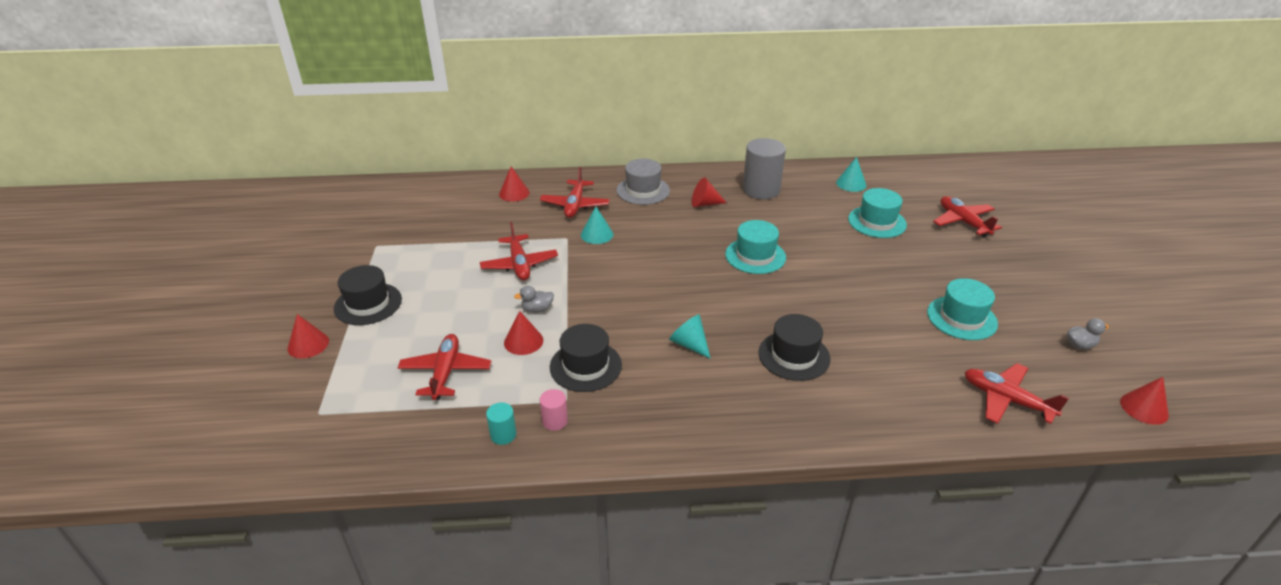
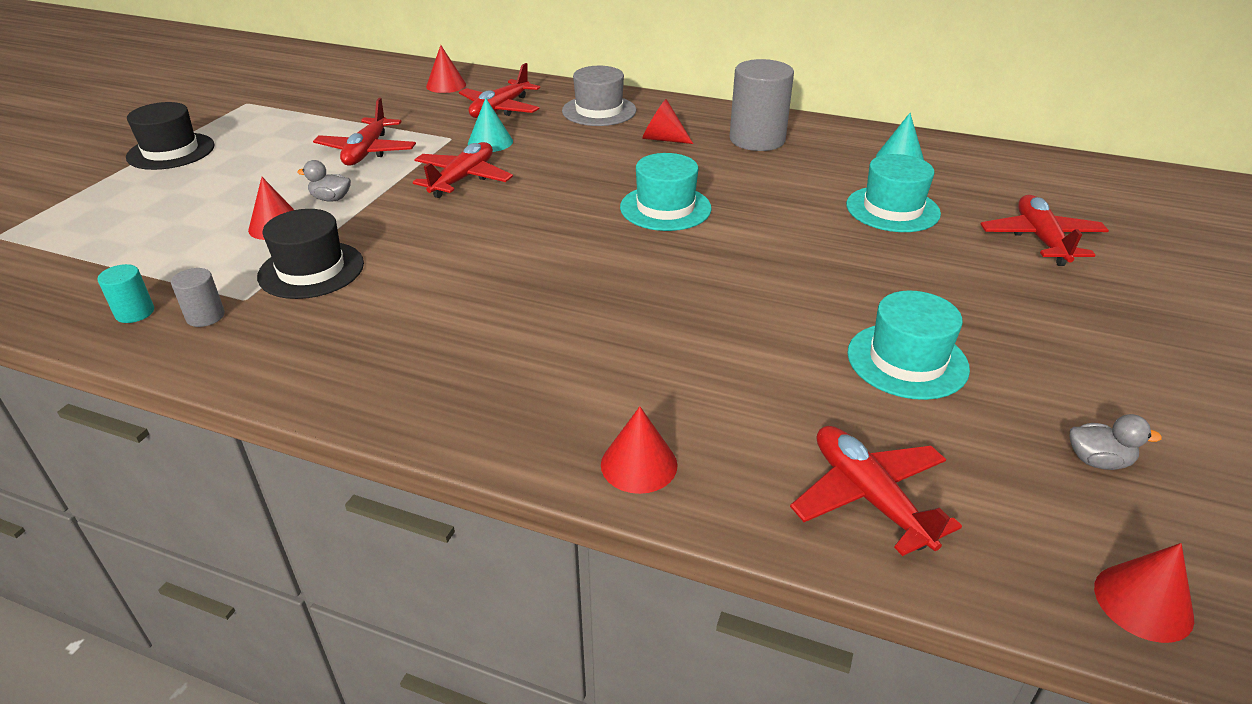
camera: 25 degrees right, 0 degrees up
(308, 344) = (70, 173): red cone -> red cone (639, 464)
(445, 372) = (159, 233): red plane -> red plane (463, 179)
(555, 421) = (205, 316): pink cylinder -> grey cylinder
(689, 344) = (462, 282): turquoise cone -> none
(794, 356) = (586, 334): black hat -> none

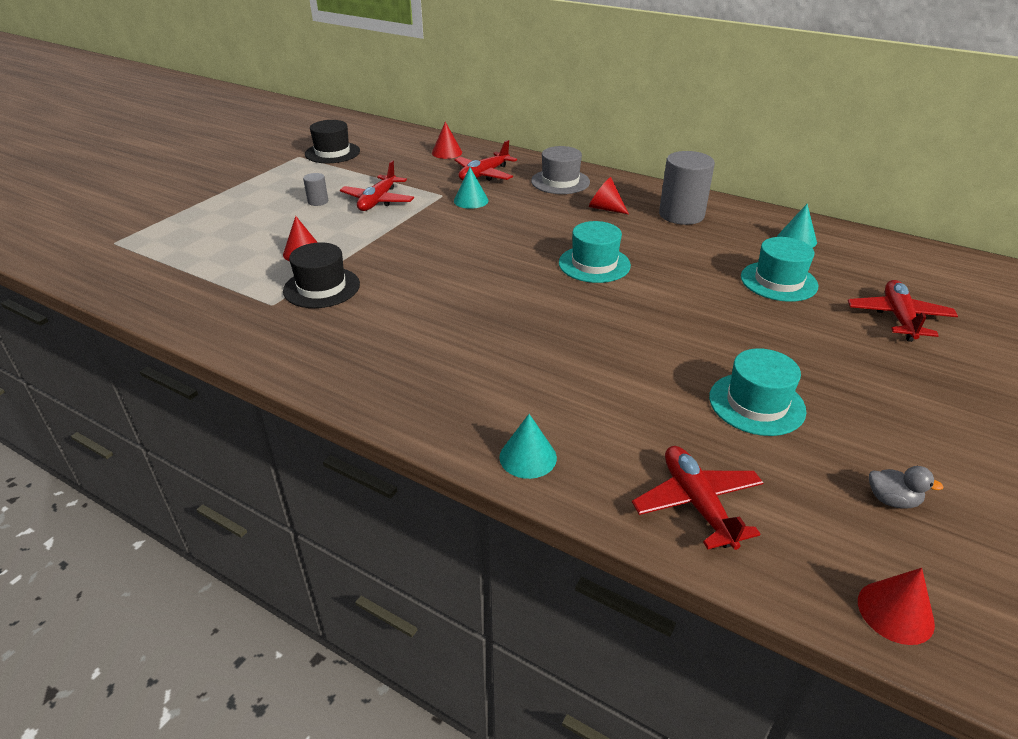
camera: 10 degrees right, 0 degrees up
(135, 312) = (196, 307): turquoise cylinder -> none
(171, 151) = (239, 190): black hat -> black hat (332, 153)
(205, 316) = (243, 314): grey cylinder -> grey cylinder (318, 201)
(331, 199) = (345, 235): grey duck -> none
(463, 179) = (444, 228): red plane -> none
(639, 464) = (528, 457): red cone -> turquoise cone

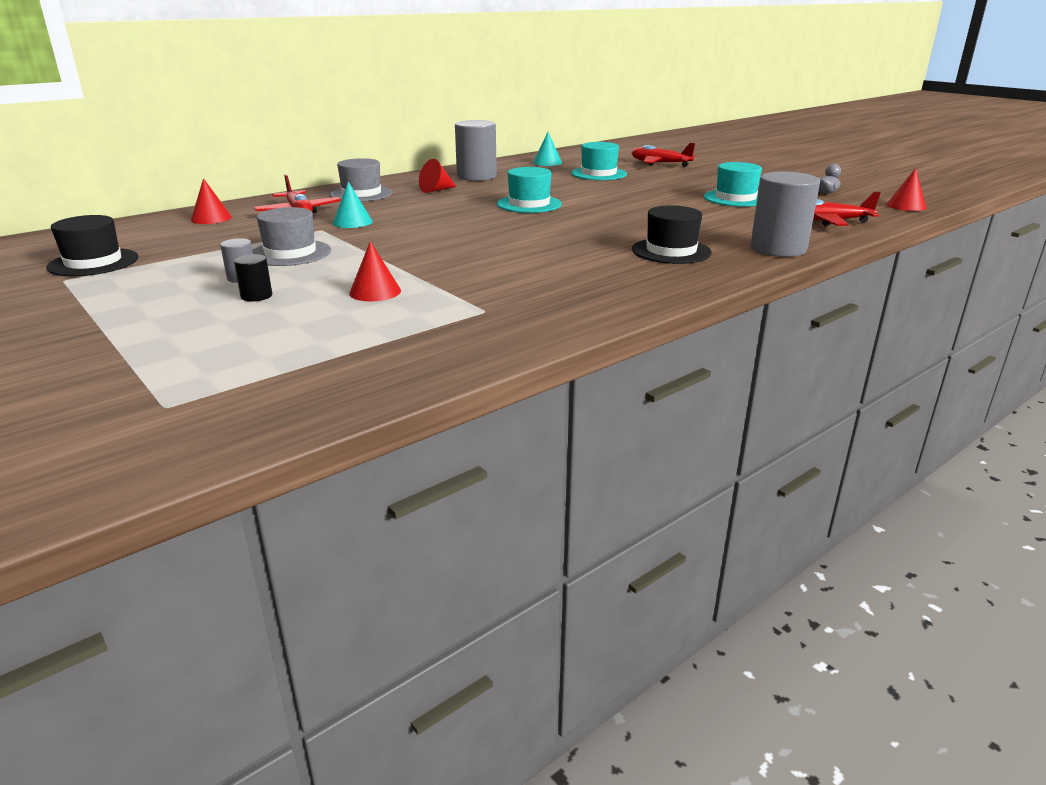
camera: 70 degrees left, 10 degrees down
(284, 216) = (256, 296): none -> black cylinder
(321, 287) = (471, 288): black hat -> black hat (671, 251)
(378, 201) = (290, 253): red plane -> grey hat
(528, 457) = (778, 248): turquoise cone -> grey cylinder

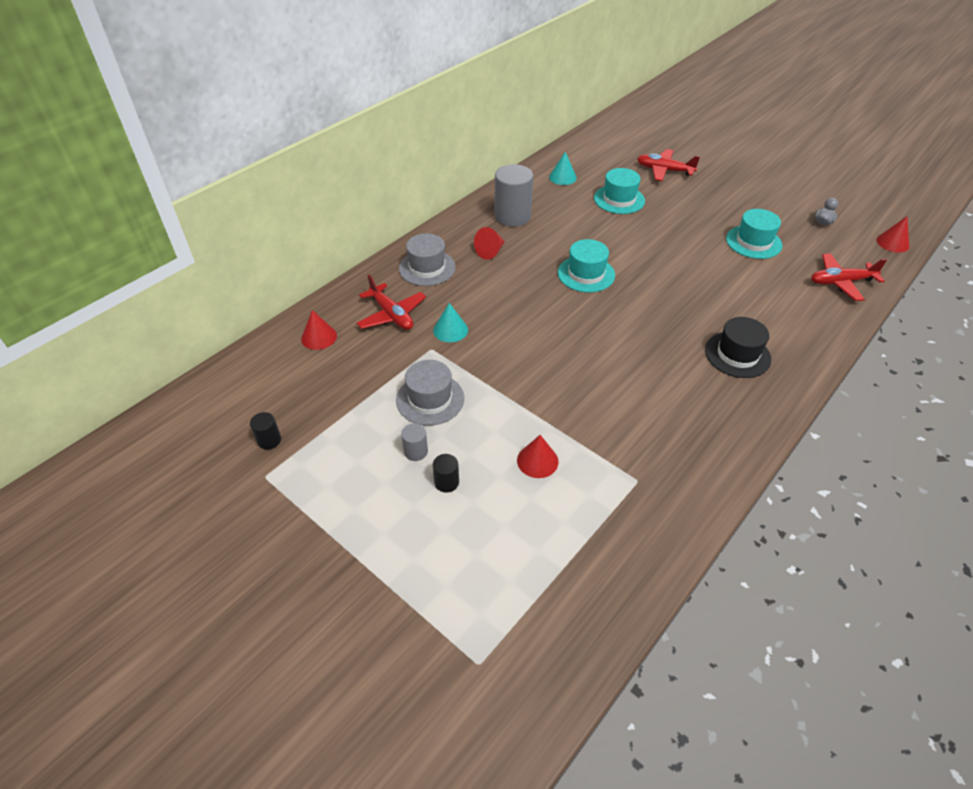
camera: 10 degrees left, 20 degrees up
(93, 262) = (269, 440): black hat -> black cylinder
(778, 248) = (817, 339): grey cylinder -> none

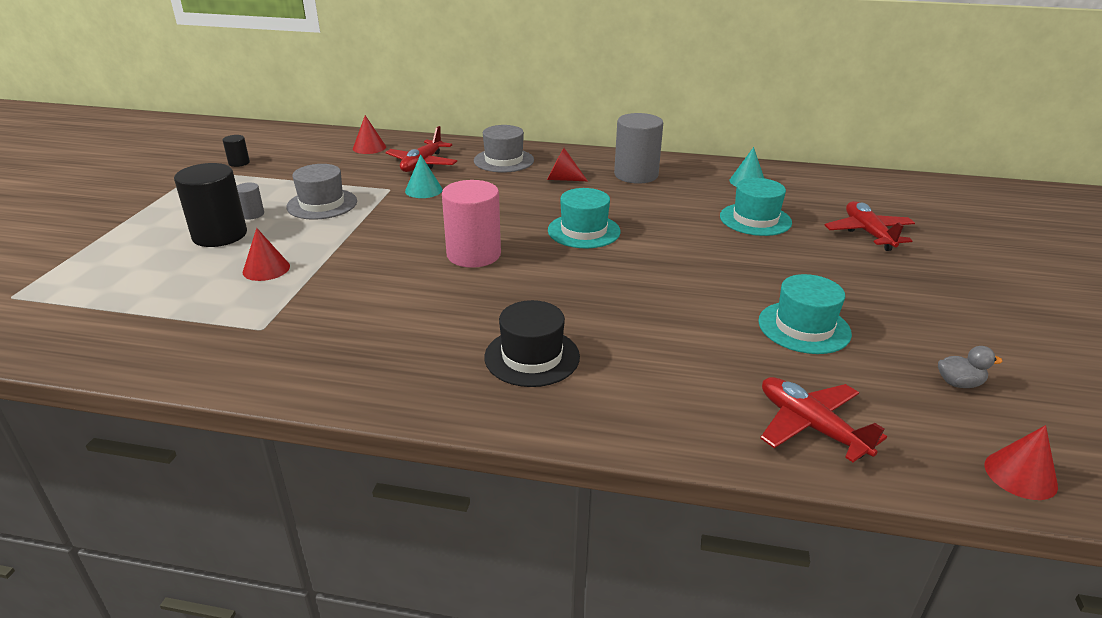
camera: 60 degrees right, 15 degrees down
(446, 482) = (220, 235): black cylinder -> black cylinder, size x2.13
(587, 337) = (473, 254): none -> pink cylinder

